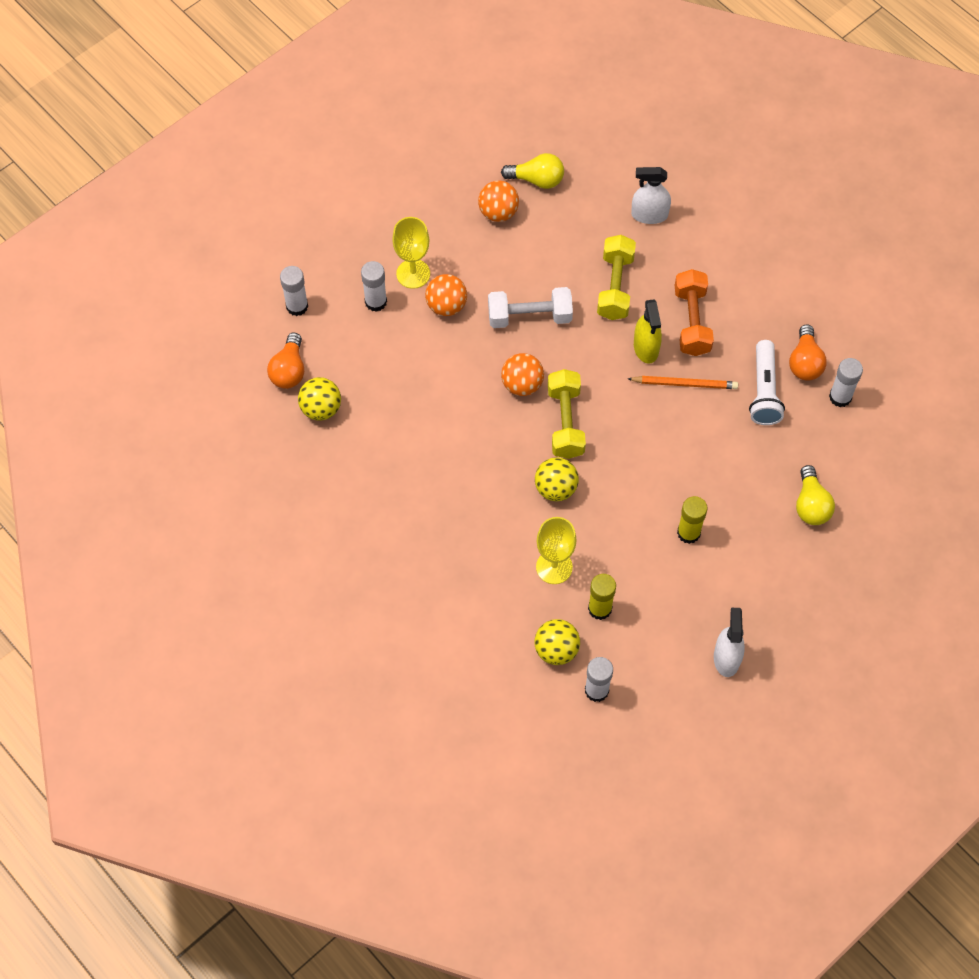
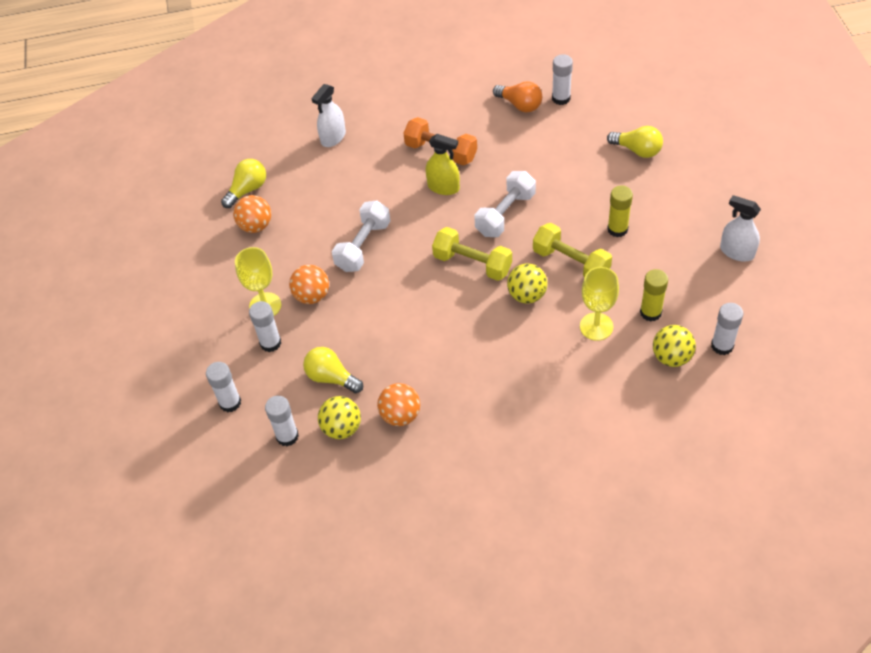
camera: 55 degrees left, 10 degrees down
(289, 370) = (287, 436): orange light bulb -> white glue stick
(367, 371) = (331, 377): none -> yellow light bulb
(522, 384) = (420, 277): orange ball -> orange ball (400, 415)
(615, 286) = (377, 183): yellow dumbbell -> yellow dumbbell (571, 263)
(645, 421) = (505, 214): none -> white dumbbell
(684, 383) = (490, 178): orange pencil -> none
(764, 391) = (527, 136): white flashlight -> none

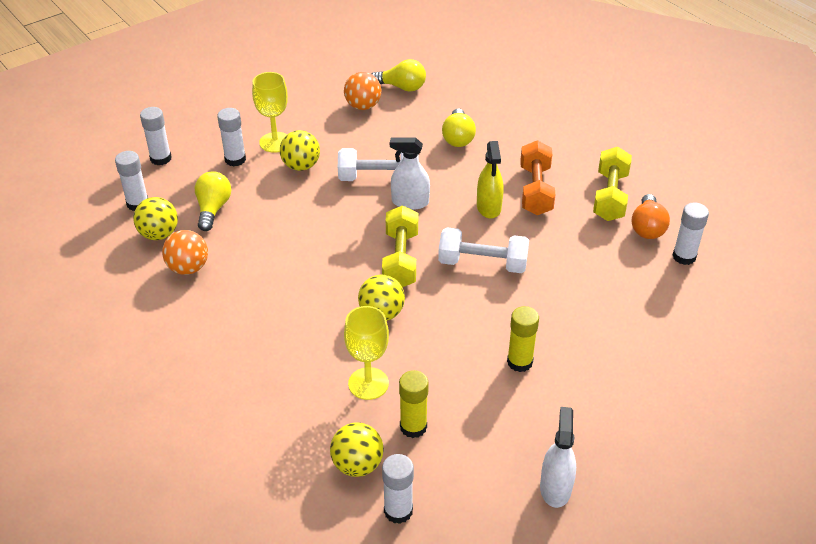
camera: 60 degrees right, 10 degrees down
(312, 296) = (301, 166): orange ball -> yellow ball
(333, 137) = (501, 115): white spray bottle -> white spray bottle (410, 202)
(571, 263) = (446, 336): yellow dumbbell -> yellow dumbbell (610, 196)
(637, 150) = (654, 345): yellow light bulb -> yellow light bulb (458, 138)

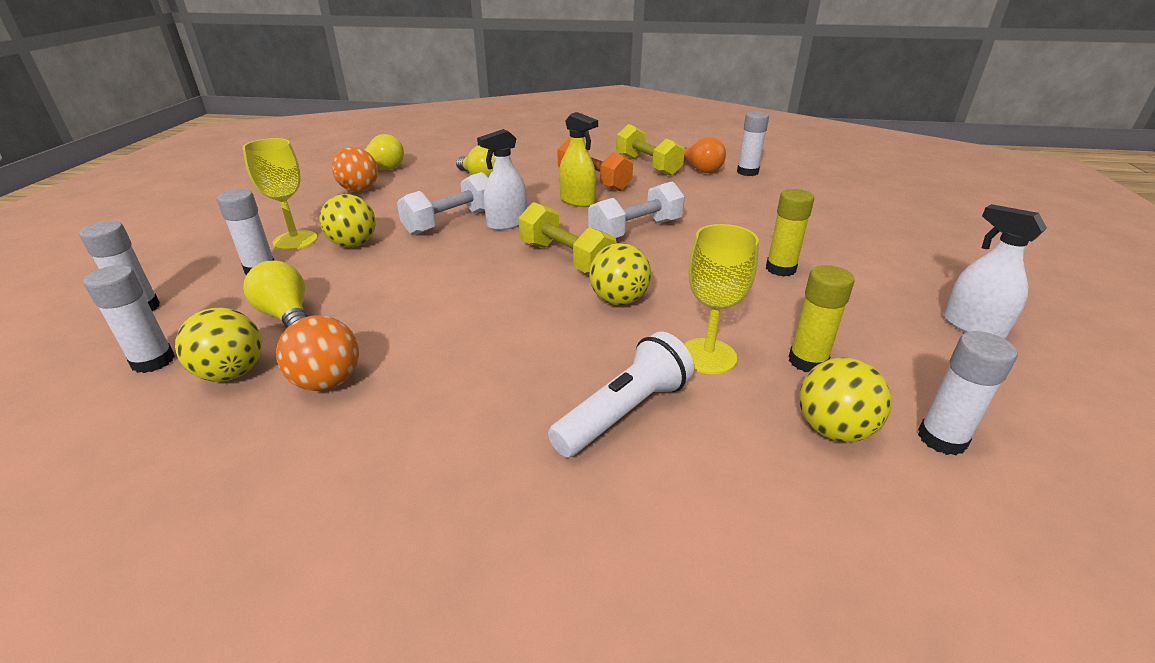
camera: 45 degrees left, 10 degrees down
(282, 380) = (623, 412): none -> white flashlight

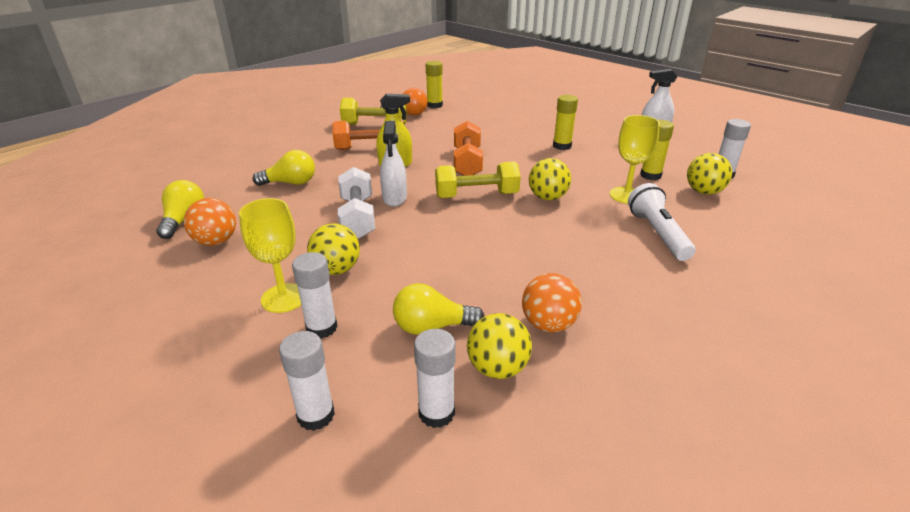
camera: 55 degrees left, 0 degrees up
(635, 230) = (467, 162): white dumbbell -> orange dumbbell
(747, 172) = (434, 105): white glue stick -> yellow glue stick

